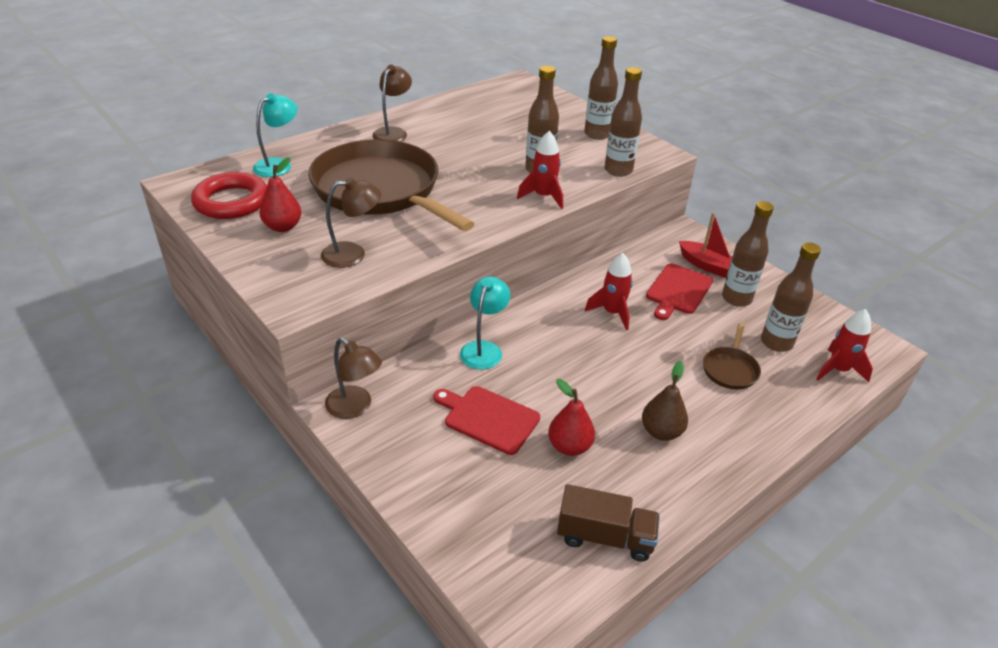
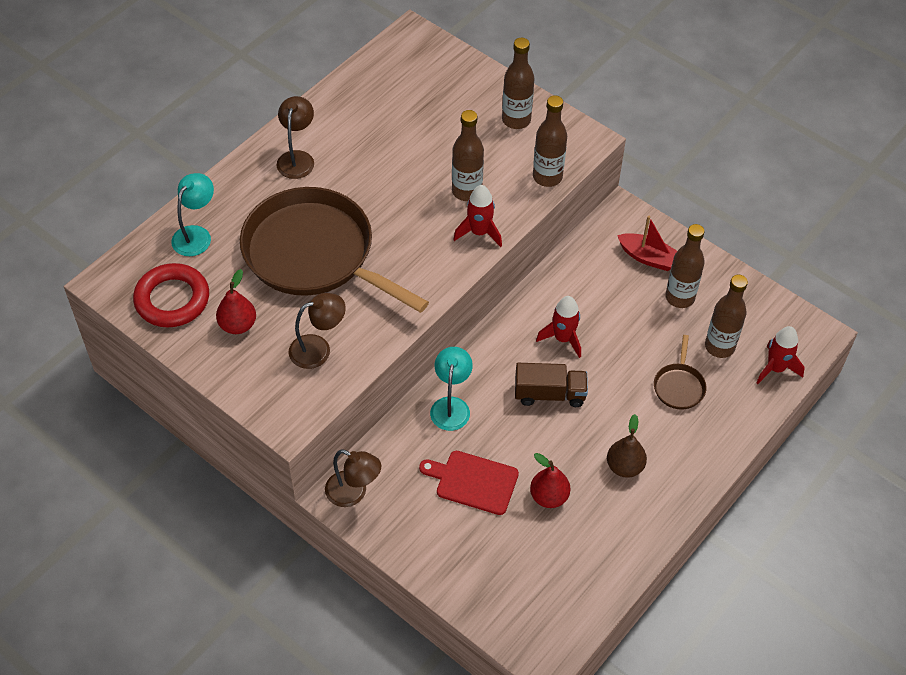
camera: 10 degrees left, 15 degrees up
(605, 537) = (591, 575): brown truck -> brown truck (549, 394)
(678, 291) = (622, 297): red cutting board -> none

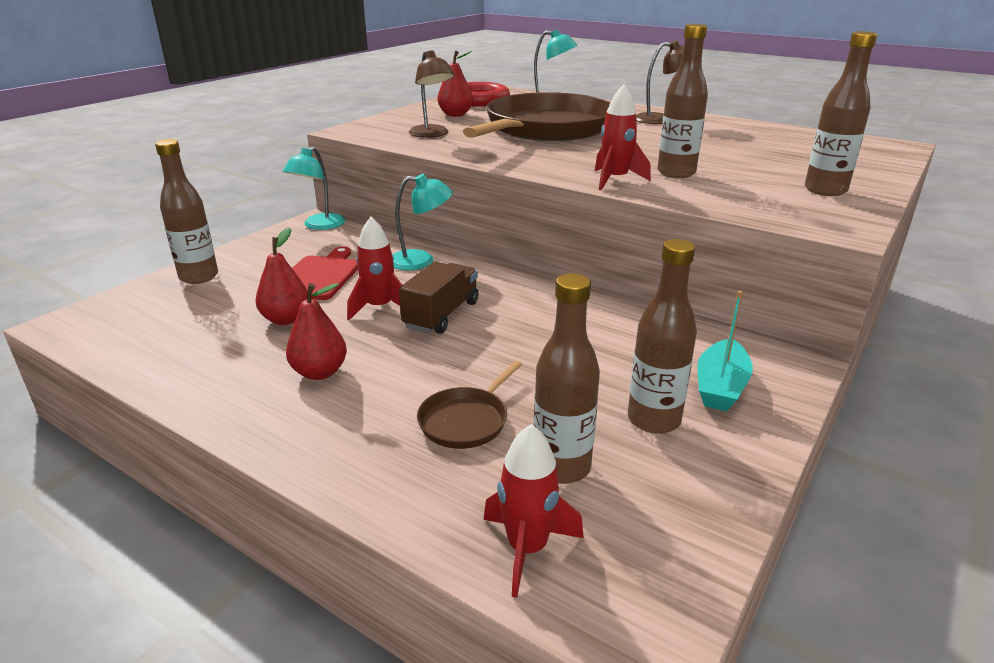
camera: 85 degrees right, 25 degrees down
(353, 493) = (319, 226): brown lamp -> turquoise lamp
(547, 177) = (741, 208): brown bottle -> brown bottle (199, 277)
(549, 394) = (441, 315): brown truck -> brown truck turned 150 degrees counterclockwise
(563, 339) = (533, 321): red rocket -> red rocket (379, 307)
(624, 466) = (320, 372): brown pear -> red pear
(648, 257) = (720, 387): red boat -> turquoise boat
(679, 386) = (466, 421): brown pan -> brown pan turned 60 degrees counterclockwise

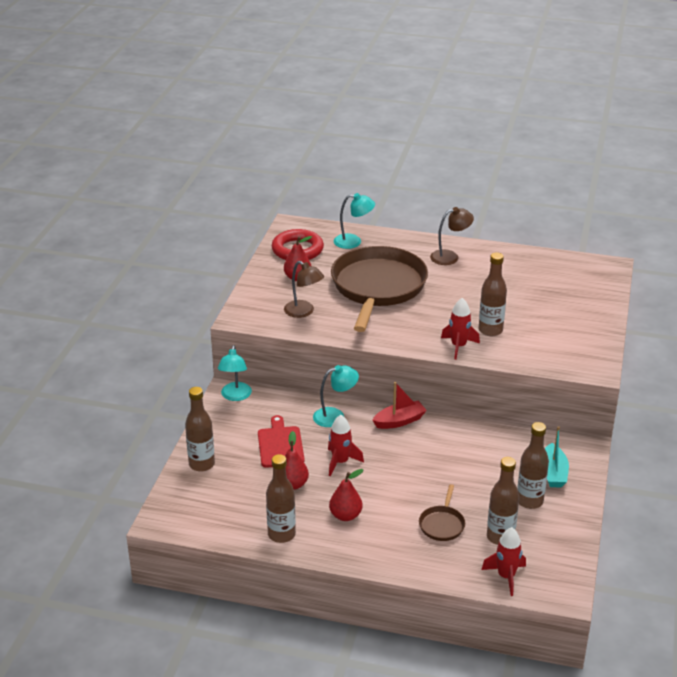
camera: 20 degrees left, 5 degrees up
(441, 315) = (381, 459): brown truck -> none
(504, 280) = (399, 421): none -> red boat
(825, 190) = (580, 332): brown bottle -> brown bottle (281, 534)

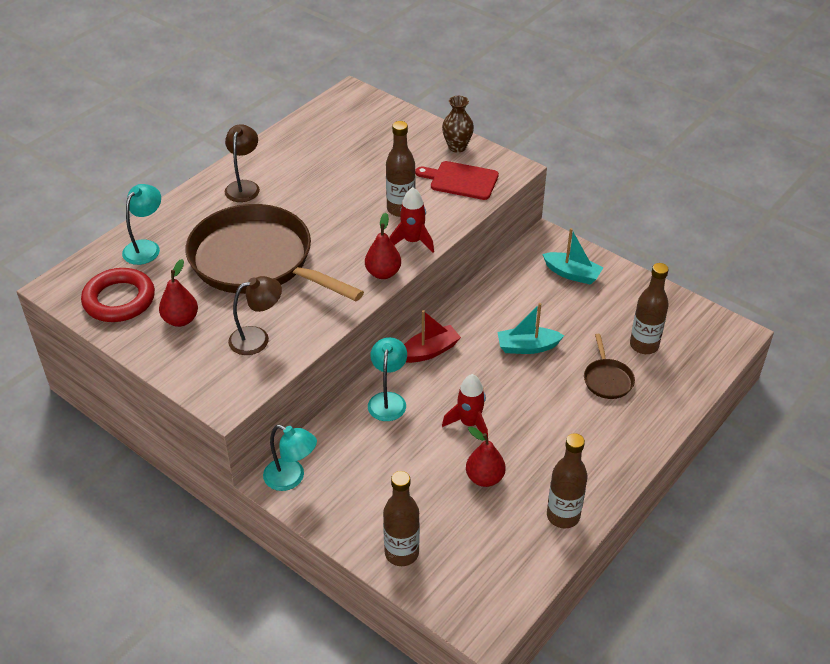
camera: 65 degrees left, 10 degrees up
(280, 445) = (410, 466): red cutting board -> red cutting board (461, 180)
(345, 515) = (558, 450): red pear -> red pear (383, 273)
(399, 421) = (429, 351): red boat -> red boat turned 60 degrees clockwise
(442, 524) = (607, 380): brown pan -> brown pan turned 45 degrees clockwise
(444, 470) = (527, 347): none -> turquoise boat
(506, 576) = (699, 363): red rocket -> none
(529, 501) = (603, 305): brown bottle -> none
(595, 335) = (457, 147): none -> brown vase

